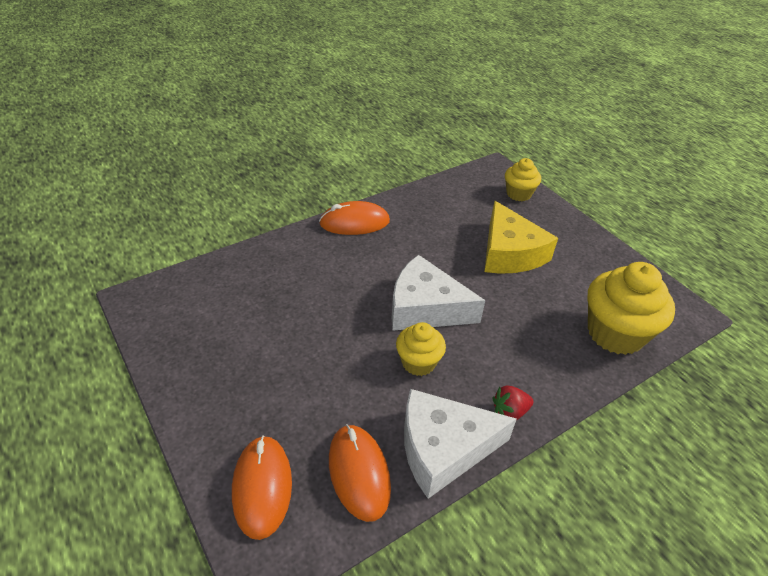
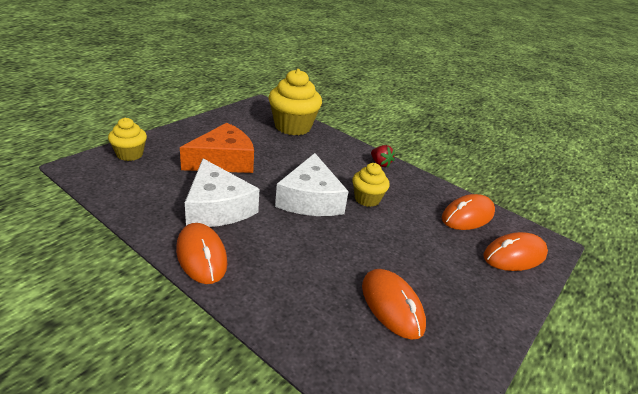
camera: 110 degrees left, 10 degrees down
(247, 324) = (392, 306): none -> orange mouse
(443, 448) = (424, 186): white cheese -> white cheese (217, 208)
(509, 253) = (223, 161): yellow cheese -> orange cheese

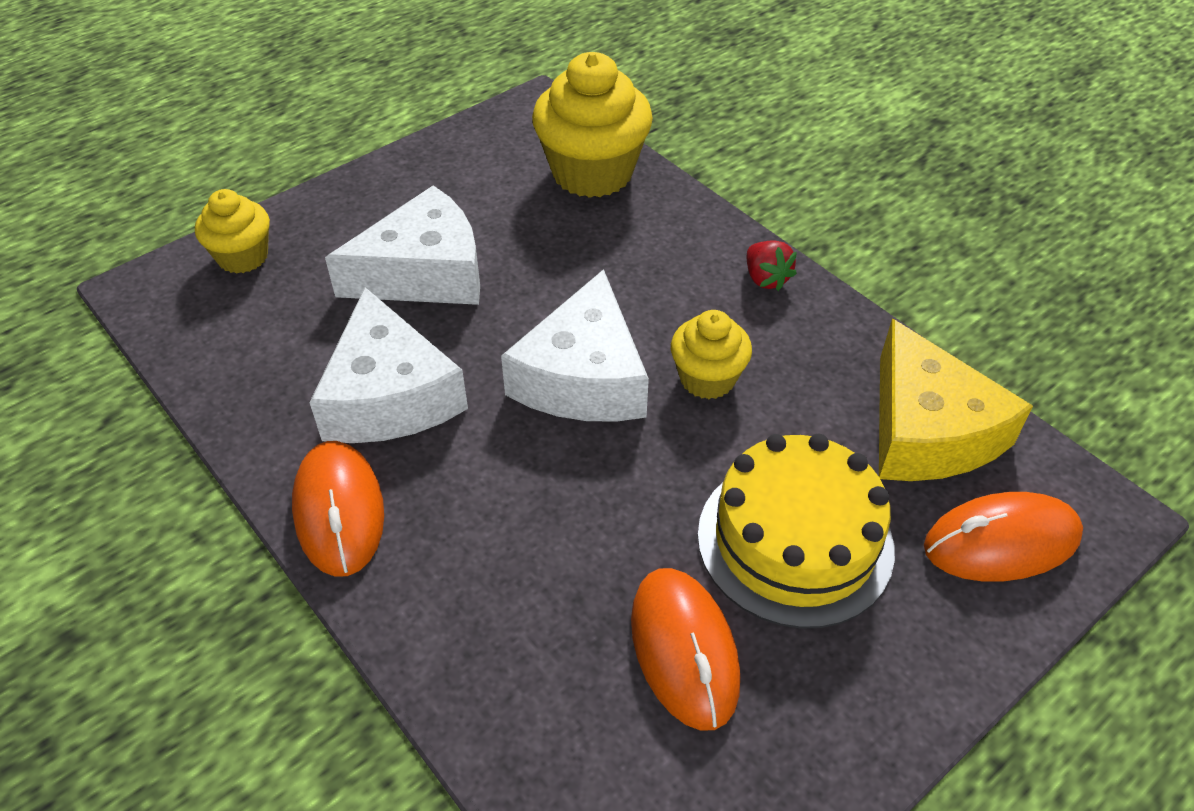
camera: 15 degrees right, 15 degrees up
(223, 161) = (424, 272): orange cheese -> white cheese
(427, 259) = (795, 541): none -> yellow cake
(467, 216) = (927, 430): orange mouse -> yellow cheese

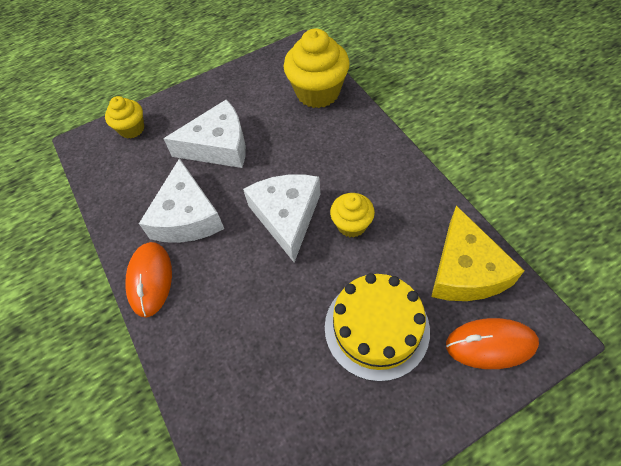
camera: 15 degrees right, 10 degrees up
(583, 377) = (287, 216): white cheese -> white cheese turned 150 degrees clockwise
(684, 649) = (304, 383): orange mouse -> none
(766, 279) = (397, 166): red strawberry -> none

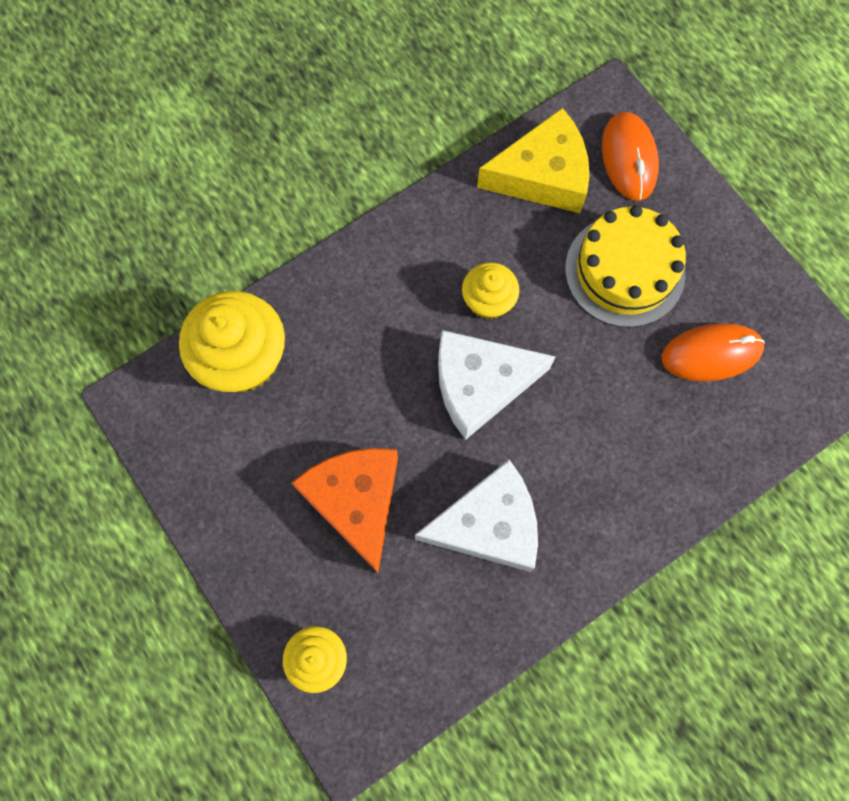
camera: 100 degrees left, 15 degrees up
(150, 280) = (592, 554): orange mouse -> orange mouse (711, 353)
(218, 146) = (356, 501): white cheese -> orange cheese

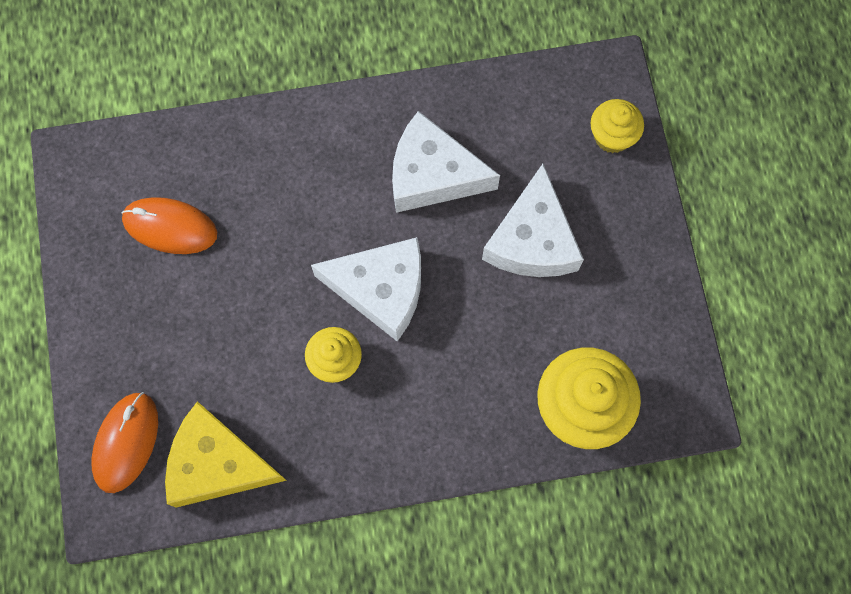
camera: 155 degrees left, 0 degrees up
(356, 501) = (532, 240): orange cheese -> white cheese
(624, 271) = (198, 333): yellow cake -> none

